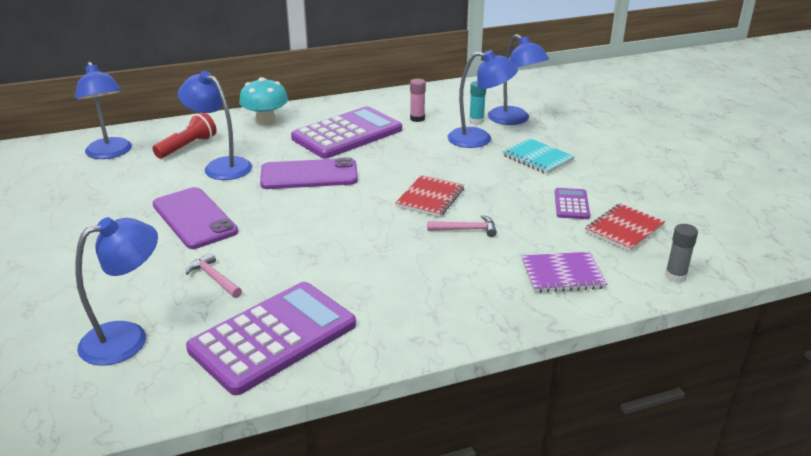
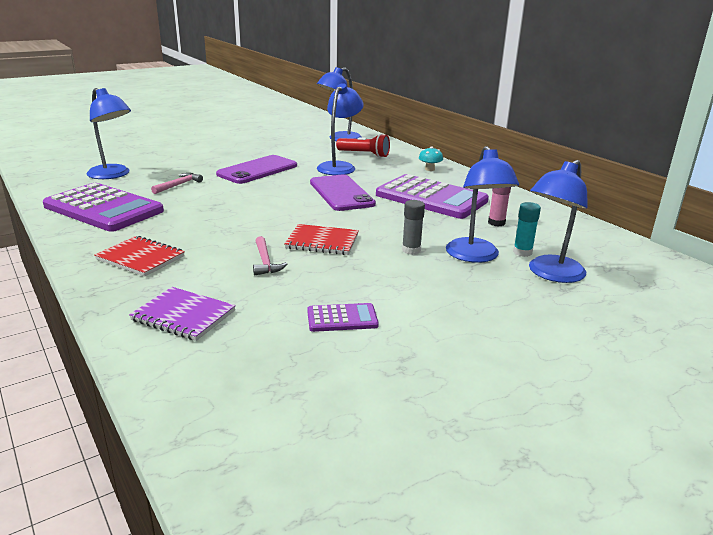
camera: 75 degrees right, 5 degrees down
(266, 121) = (429, 169): turquoise mushroom -> turquoise mushroom, size x0.56
(537, 158) = (452, 293): turquoise notebook -> none
(562, 274) = (183, 316): purple notebook -> purple notebook turned 45 degrees counterclockwise
(624, 229) = (291, 357): red notebook -> red notebook (140, 258)
(675, 276) = (179, 396): grey glue stick -> grey glue stick (411, 250)

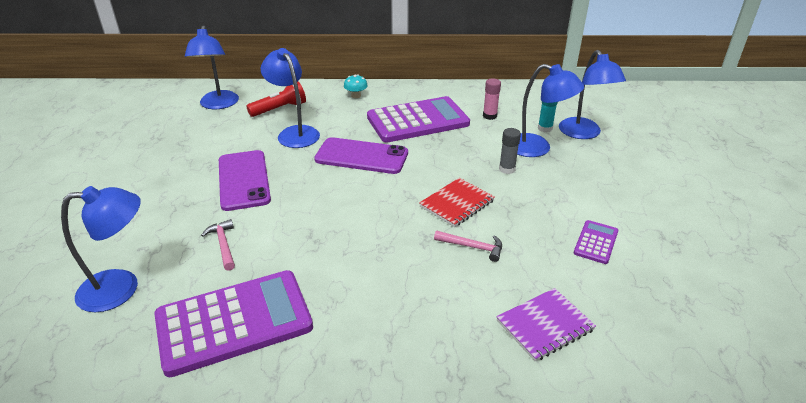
camera: 55 degrees left, 10 degrees up
(140, 258) = (403, 324): red notebook -> none

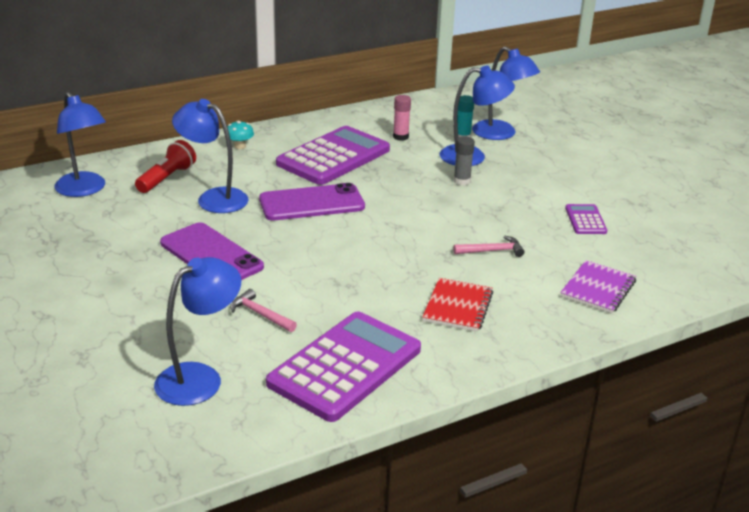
camera: 30 degrees left, 5 degrees down
(457, 204) = (445, 221): red notebook -> red notebook (458, 307)

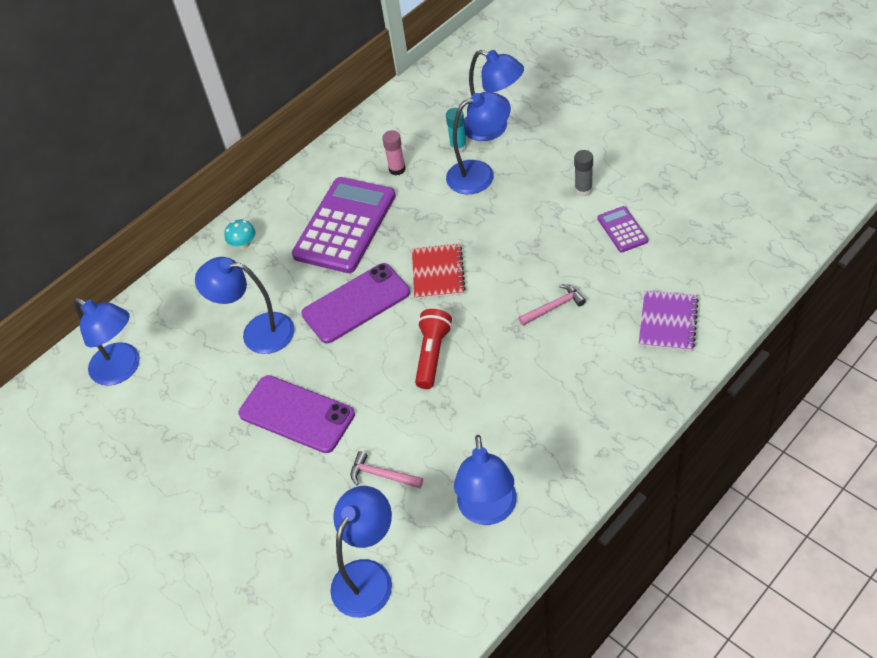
camera: 10 degrees left, 20 degrees up
(167, 178) = (196, 321): red flashlight -> red flashlight (432, 355)
(345, 366) = (488, 511): purple calculator -> blue lamp
(458, 307) = (554, 395): red notebook -> red notebook (438, 273)
(462, 181) = (485, 216): grey glue stick -> grey glue stick (583, 190)

